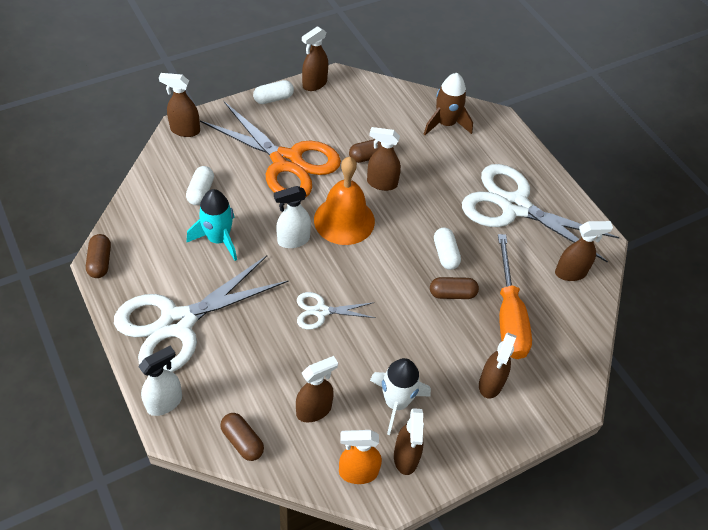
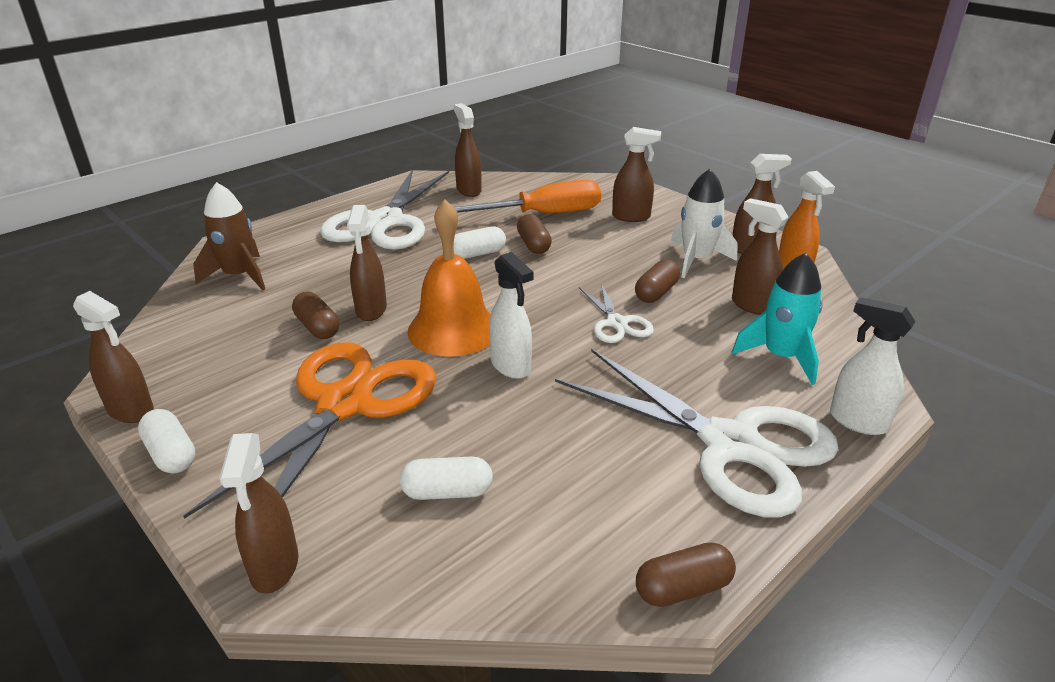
camera: 100 degrees left, 20 degrees down
(218, 239) = (546, 441): turquoise rocket -> turquoise rocket (781, 356)
(242, 441) = (839, 346): brown capsule -> brown capsule (656, 293)

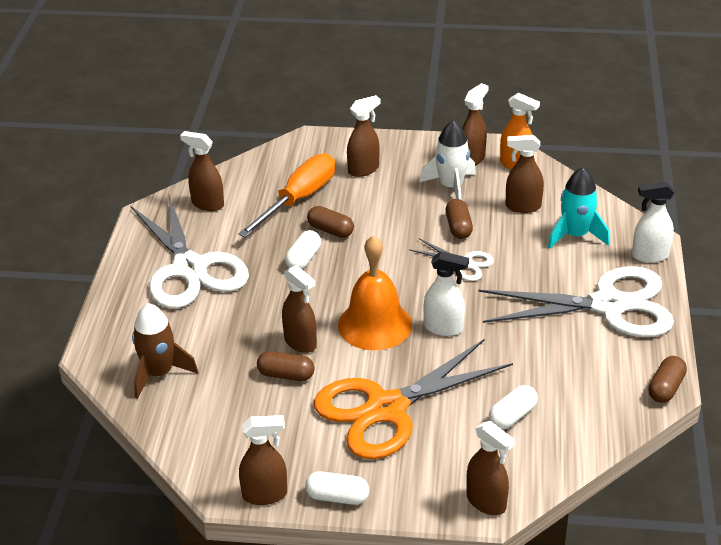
camera: 40 degrees left, 5 degrees up
(345, 404) = (386, 408): orange scissors -> orange scissors turned 105 degrees counterclockwise

